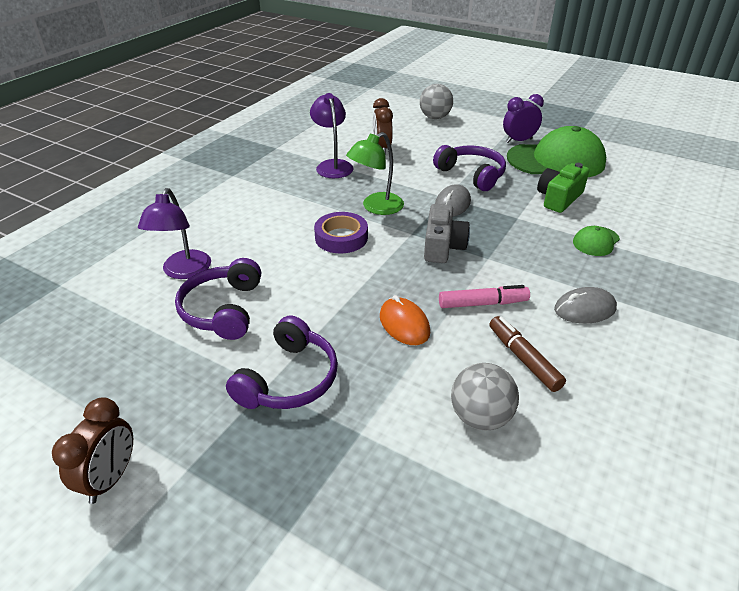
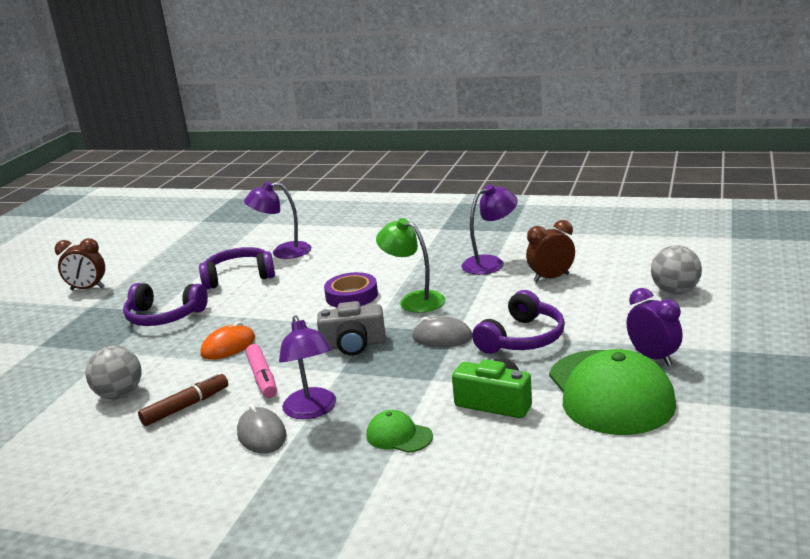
camera: 80 degrees right, 15 degrees down
(550, 278) = (312, 410): none -> purple lamp

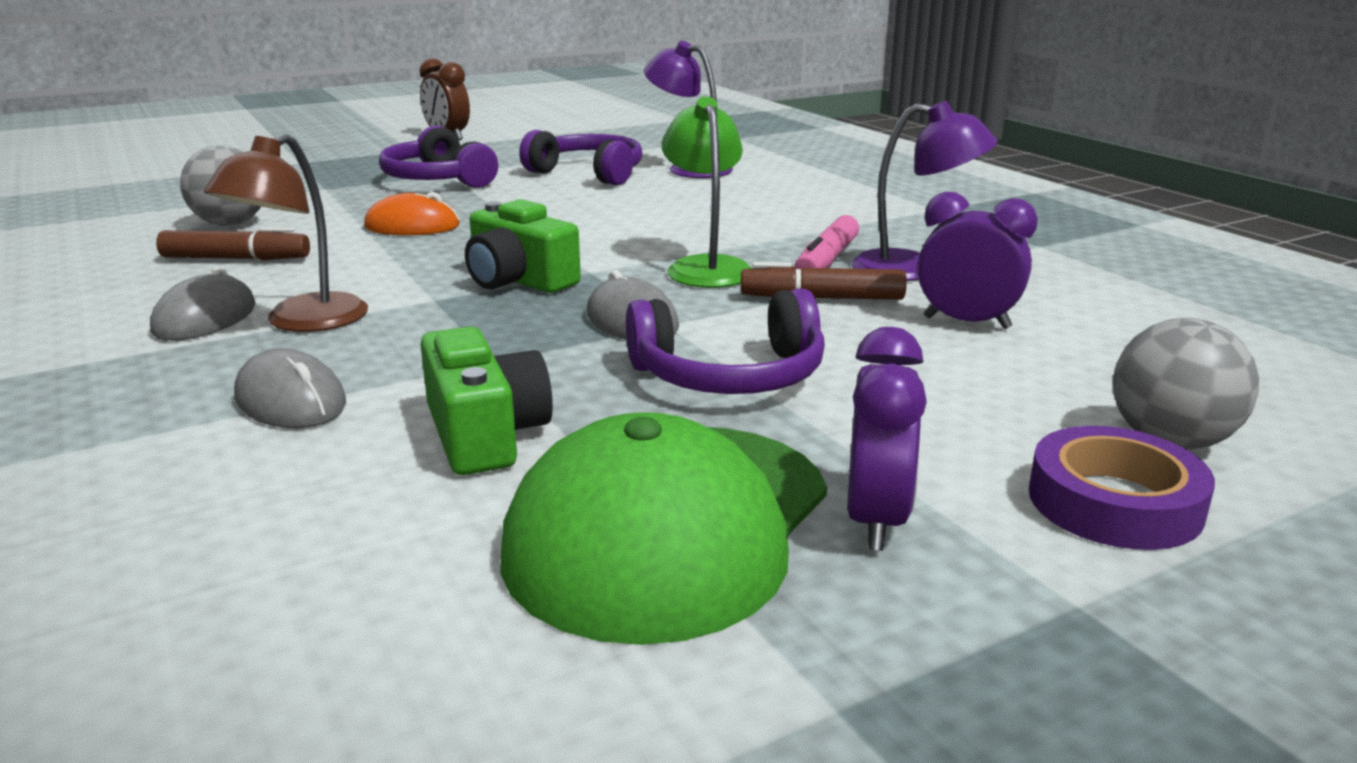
camera: 40 degrees right, 0 degrees up
(262, 378) = (356, 267): pink marker -> pink marker (826, 260)
(312, 410) = (303, 322): purple lamp -> brown lamp
(351, 296) = (648, 233): purple tape -> purple tape (1114, 502)
(353, 345) = (519, 280): grey camera -> green camera
(399, 436) = (290, 401): green cap -> grey mouse
(486, 292) = (821, 298): none -> brown marker
(551, 278) = (966, 323): brown clock -> purple clock

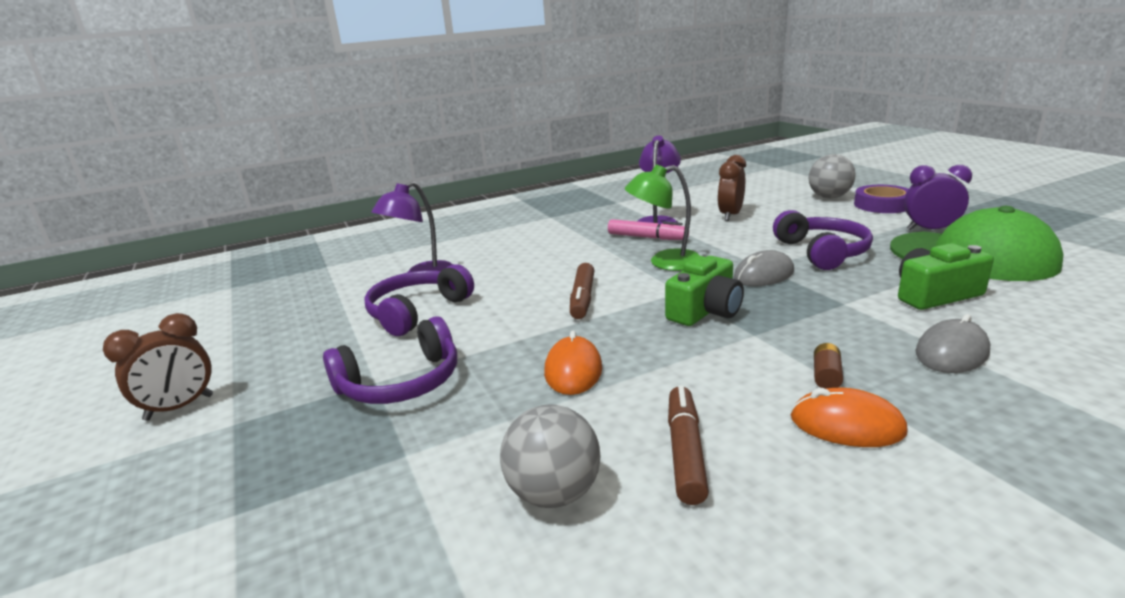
camera: 85 degrees left, 0 degrees up
(205, 318) = (846, 425): grey mouse -> orange mouse
(303, 322) = (826, 376): brown lamp -> brown battery
(821, 298) = (709, 238): brown marker -> brown marker (582, 298)
(966, 323) = (730, 215): purple clock -> brown clock

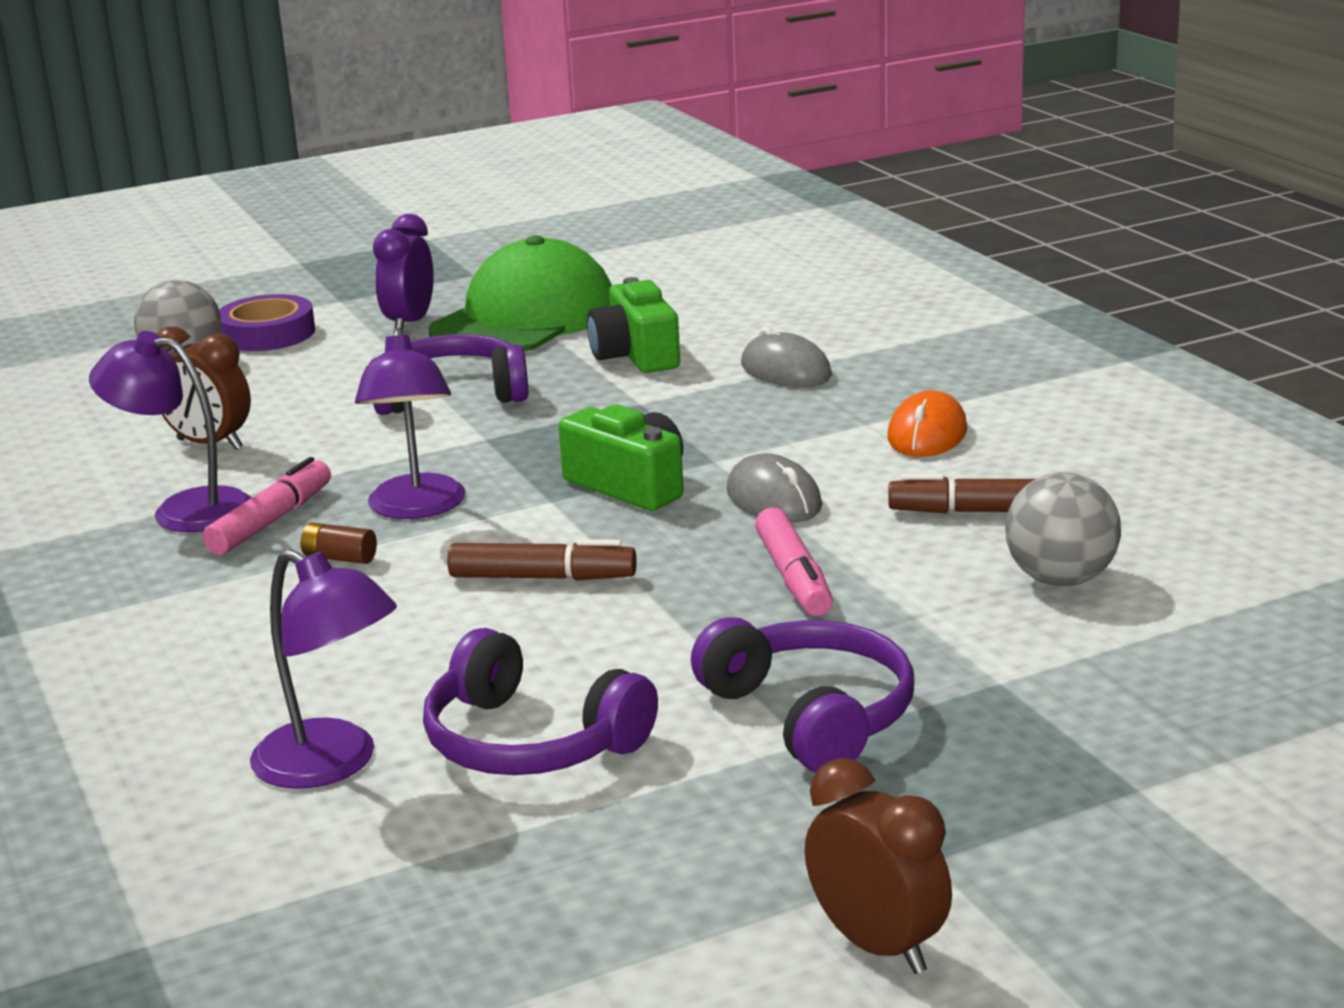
camera: 90 degrees left, 0 degrees up
(573, 370) = (793, 577): orange mouse -> pink marker
(665, 262) = (417, 508): green lamp -> purple lamp
(763, 275) = (517, 440): grey mouse -> grey mouse (774, 499)
(826, 376) = (829, 432): brown battery -> brown battery (340, 558)

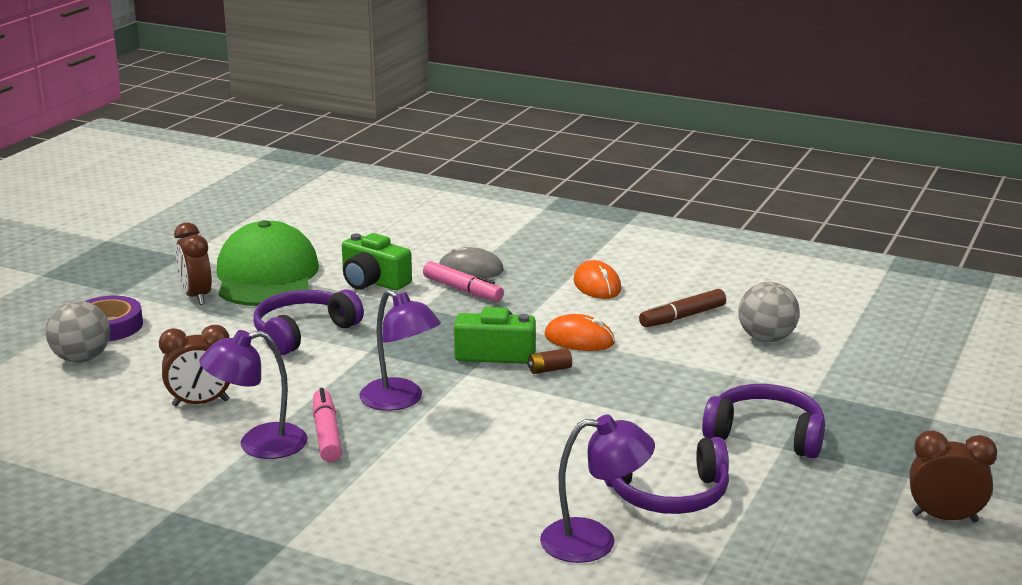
camera: 40 degrees left, 0 degrees up
(340, 558) = (406, 440): brown battery -> brown battery (549, 370)
(409, 323) = (196, 296): purple clock -> brown clock
(543, 578) = (534, 414): brown marker -> none
(774, 499) = (579, 339): grey mouse -> orange mouse
(793, 577) = (653, 375): pink marker -> pink marker (462, 290)

